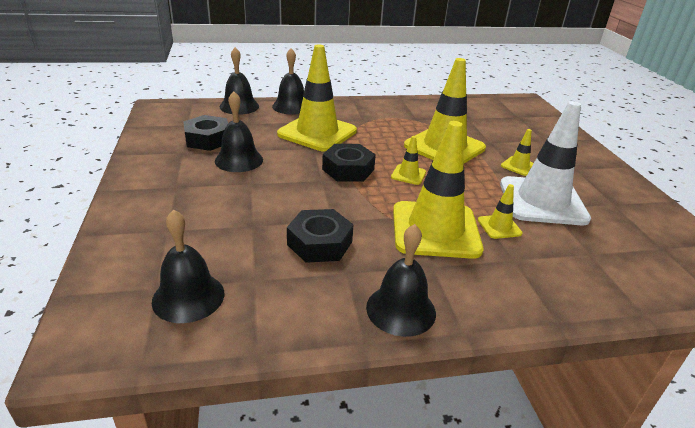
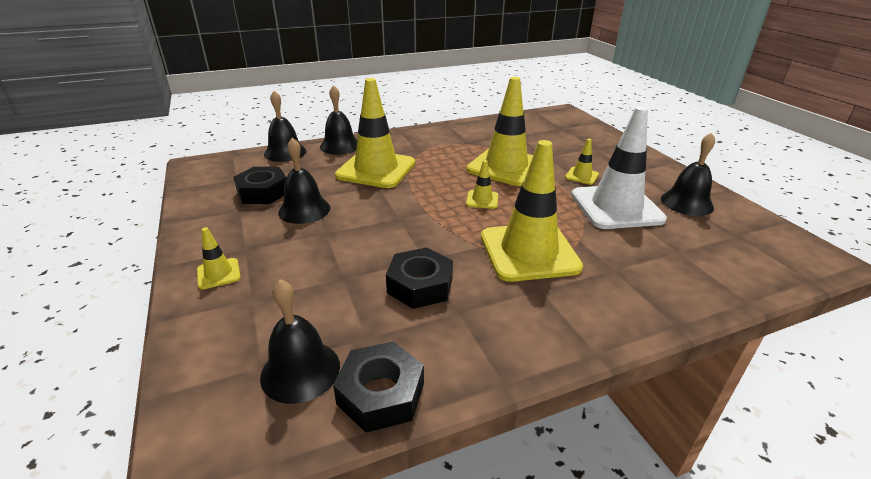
camera: 10 degrees left, 0 degrees up
(348, 169) = (421, 203): black nut -> black nut (381, 394)
(401, 309) = (526, 341): black bell -> black bell (687, 203)
(499, 227) = (587, 239): yellow traffic cone -> yellow traffic cone (218, 274)

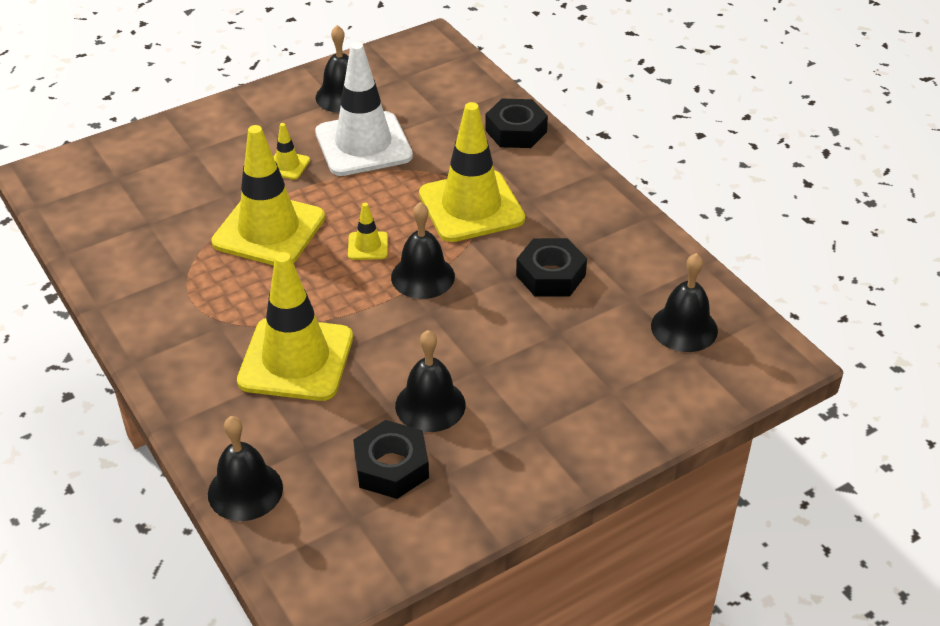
camera: 100 degrees left, 10 degrees up
(218, 274) = (584, 435): yellow traffic cone -> none
(340, 146) = (209, 424): black bell -> black bell (423, 276)
(381, 394) = (685, 277): black nut -> black nut (516, 131)

